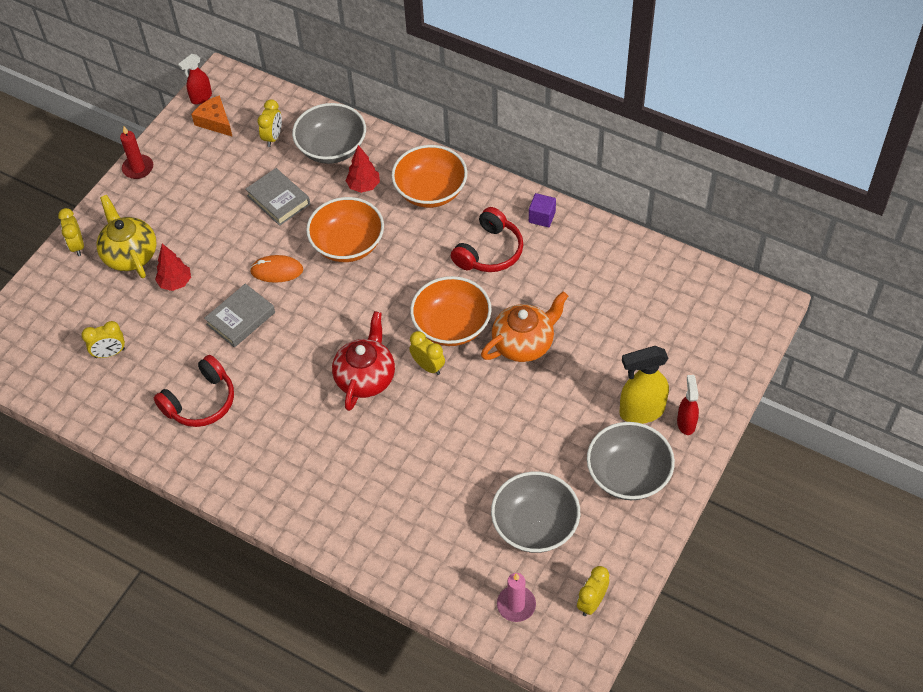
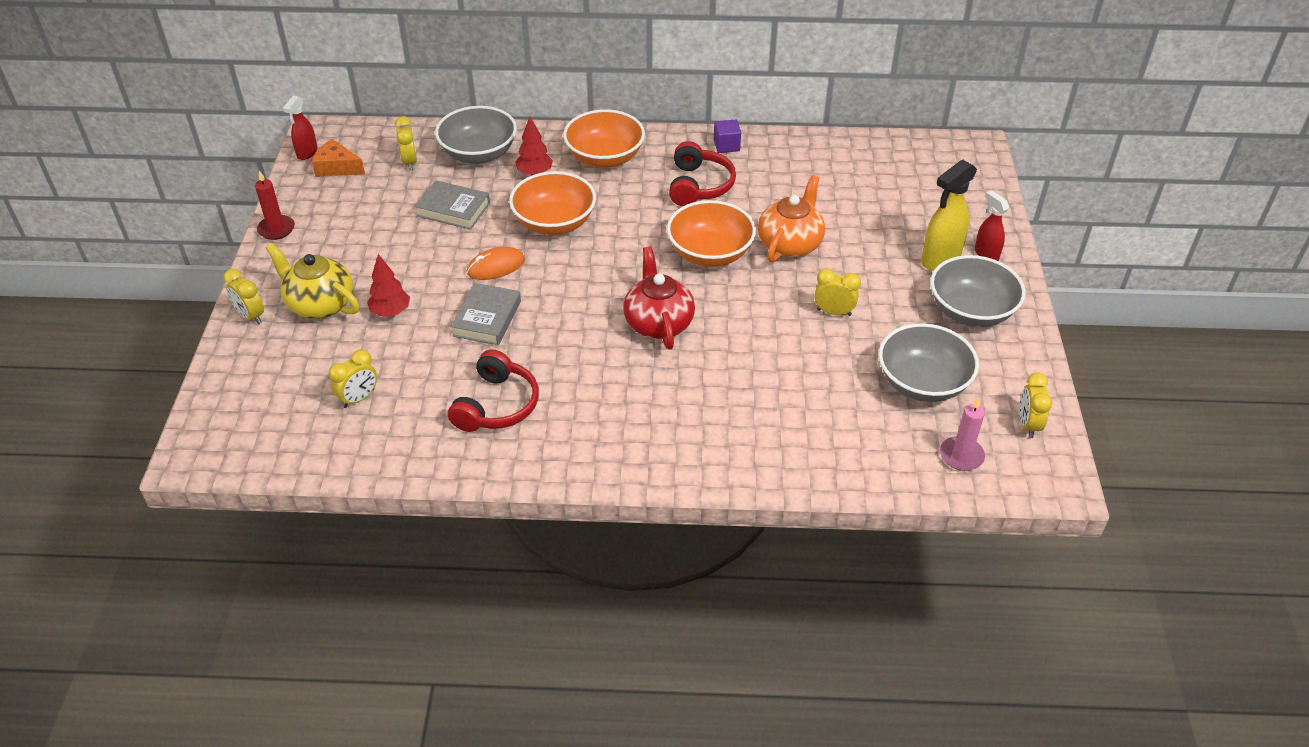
camera: 30 degrees left, 10 degrees down
(428, 366) = (713, 293): yellow clock -> yellow clock (834, 312)

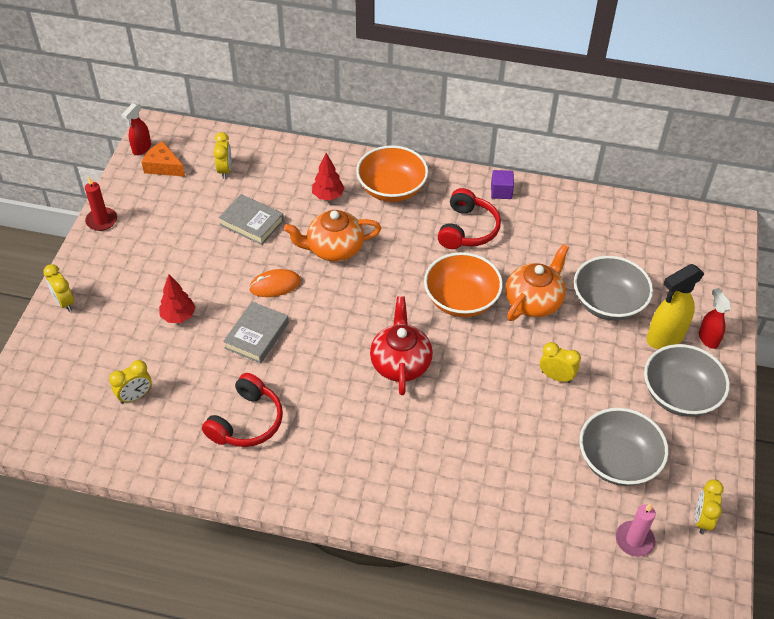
camera: 10 degrees right, 5 degrees up
(320, 304) = (122, 299): yellow teapot -> none
(479, 154) = (285, 170): grey bowl -> grey bowl (608, 303)
(554, 223) = (334, 249): orange bowl -> orange teapot

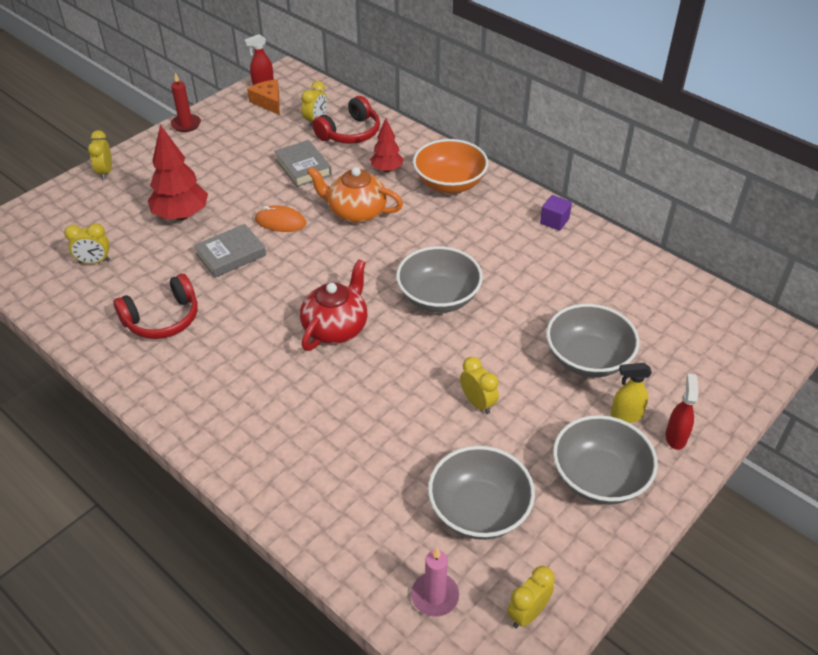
camera: 30 degrees right, 5 degrees down
(178, 316) = (181, 215): red tree -> red tree, size x1.66
(461, 300) = (438, 297): orange bowl -> grey bowl
(467, 229) = (494, 241): red headphones -> red headphones (350, 133)
(534, 301) = (510, 327): orange teapot -> none
(664, 337) = (625, 415): yellow spray bottle -> yellow spray bottle, size x0.61

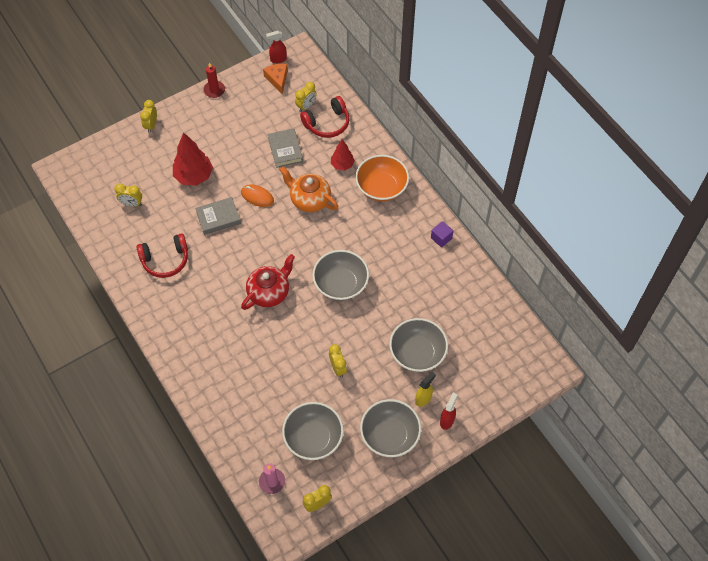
camera: 15 degrees right, 15 degrees up
(625, 415) = (423, 399): yellow spray bottle -> yellow spray bottle turned 120 degrees clockwise

